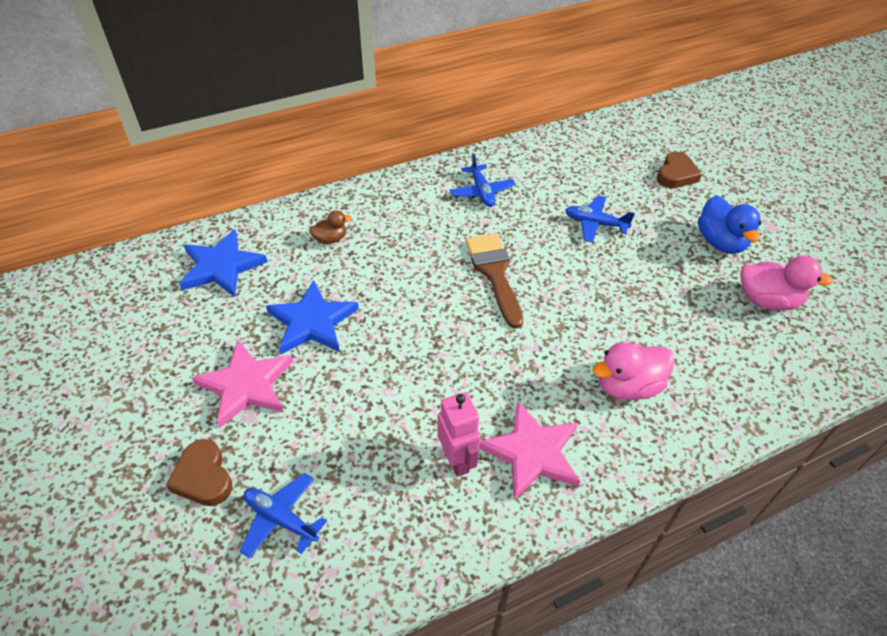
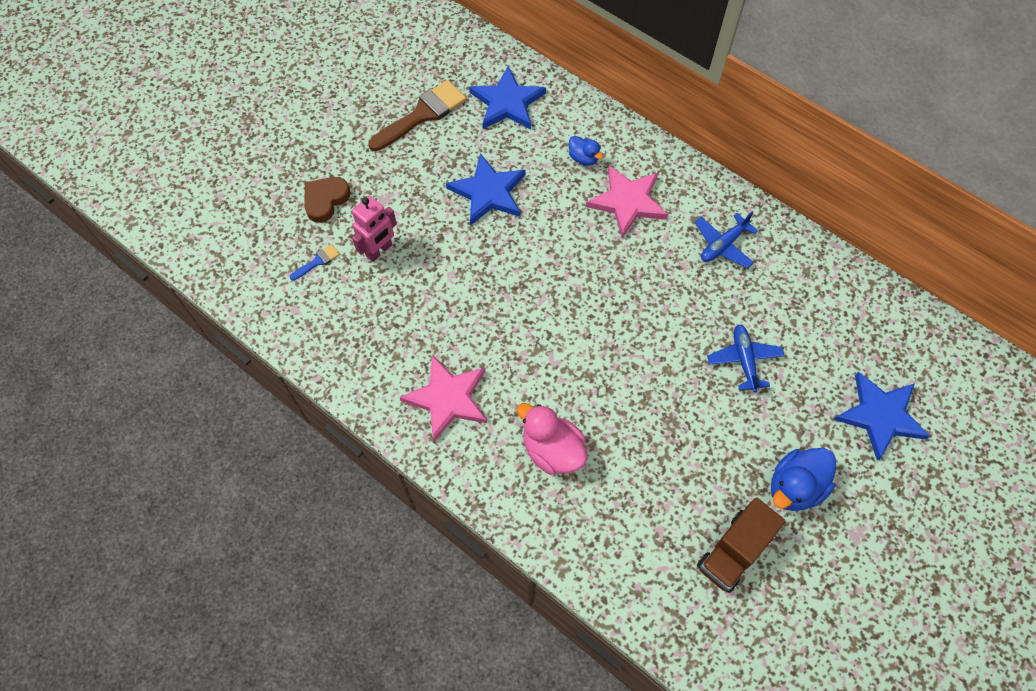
camera: 65 degrees right, 15 degrees up
(246, 385) = (408, 183): pink star -> pink star (627, 202)
(281, 519) = (317, 261): blue plane -> blue brush
(330, 239) = (583, 158): brown duck -> blue duck
(457, 460) = (415, 349): pink robot -> pink robot (379, 251)
(494, 273) = (621, 299): brown brush -> brown brush (422, 114)
(676, 174) = (880, 416): brown heart -> blue star
(767, 300) = (734, 551): pink duck -> brown truck

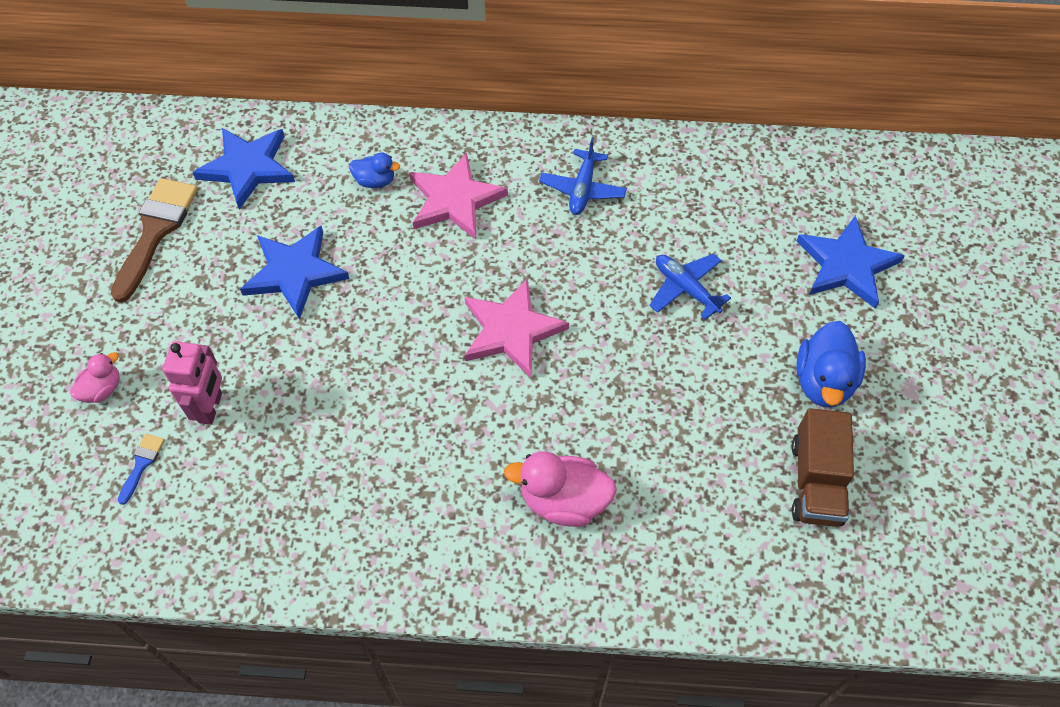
camera: 35 degrees left, 5 degrees down
(325, 200) = (102, 389): brown heart -> pink duck
(448, 398) = (409, 520): pink star -> pink star (511, 330)

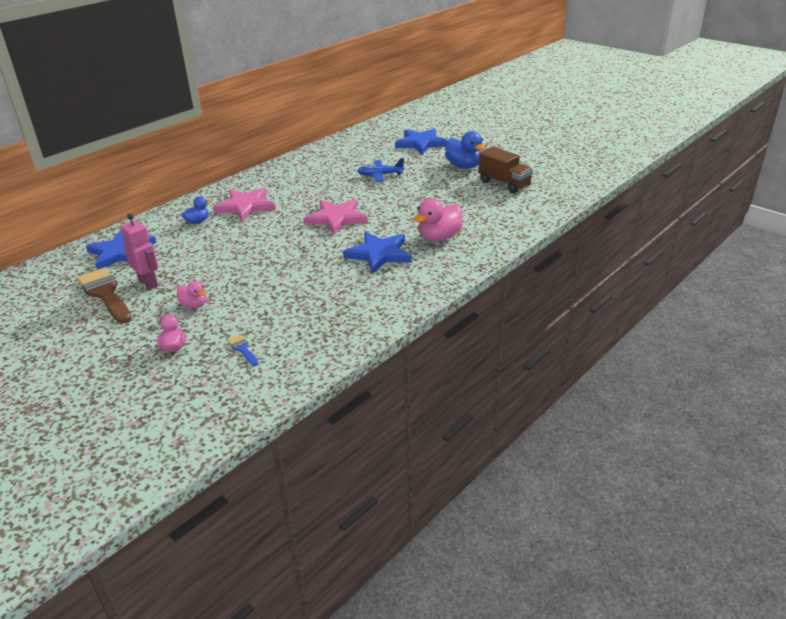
camera: 50 degrees left, 25 degrees down
(194, 339) = (194, 305): none -> pink duck
(211, 407) = (244, 314): pink robot -> pink robot (148, 283)
(295, 272) = (208, 261): blue star -> blue star (379, 254)
(582, 189) = (294, 177): blue plane -> none

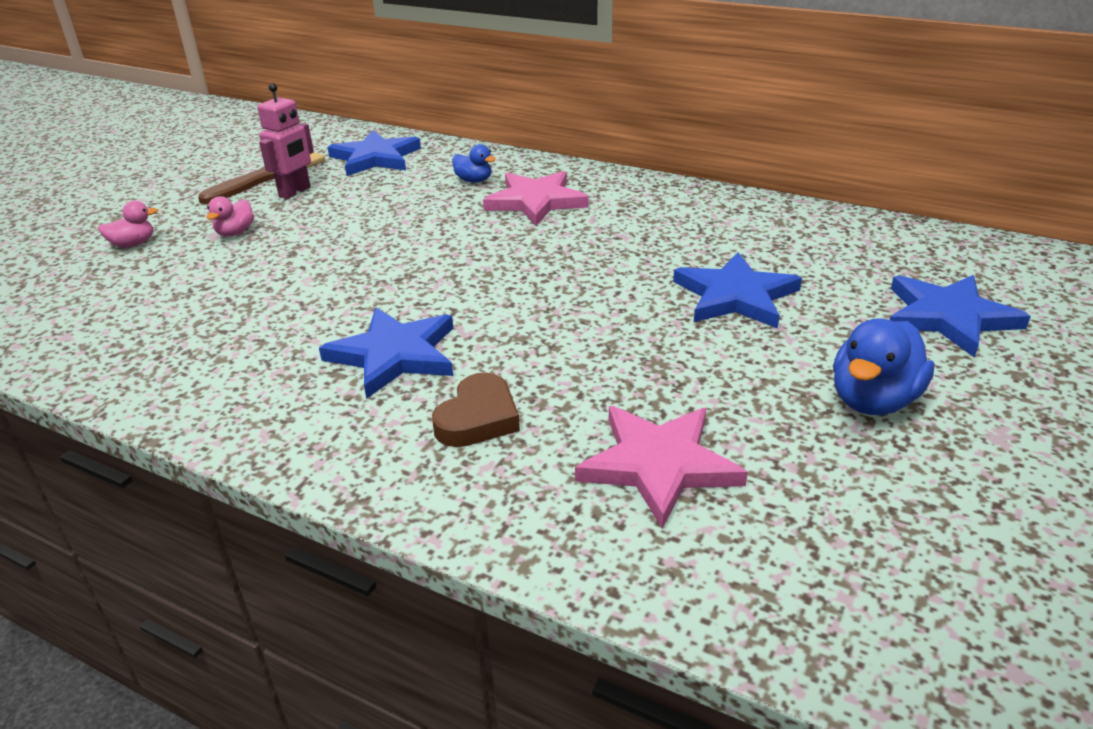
camera: 75 degrees right, 0 degrees up
(242, 349) = (111, 291): blue brush -> none
(336, 218) = (523, 285): pink star -> pink star (659, 465)
(380, 175) = (735, 296): blue plane -> blue star
(439, 237) = (478, 418): pink duck -> brown heart
(504, 183) = (817, 487): brown truck -> none

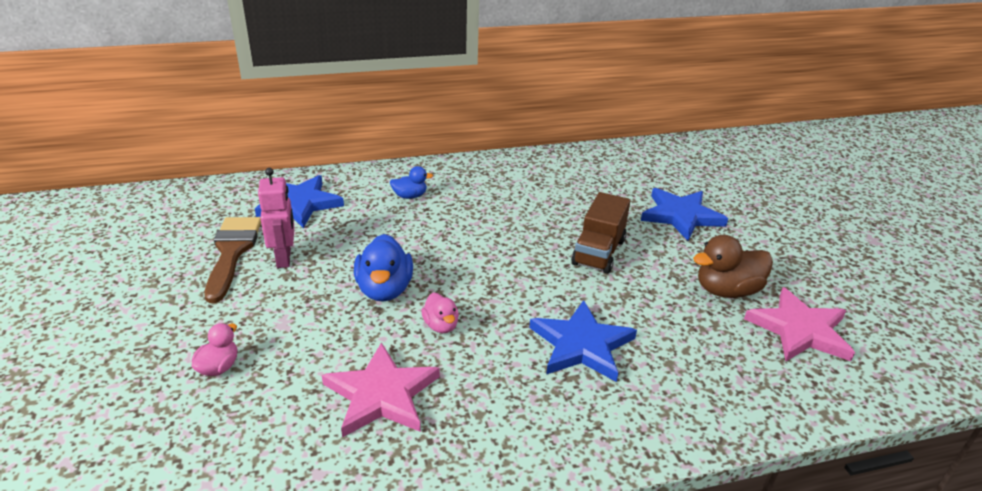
camera: 45 degrees left, 0 degrees up
(235, 233) = (298, 314): pink duck -> pink duck (441, 325)
(478, 418) = (690, 356): brown heart -> none
(536, 201) = (479, 197): pink star -> pink star (382, 394)
(565, 291) = (598, 252): none -> brown truck
(643, 386) = (726, 291): none -> brown duck
(873, 400) = (815, 247): blue duck -> blue duck (384, 290)
(948, 317) = (775, 187): blue star -> none

